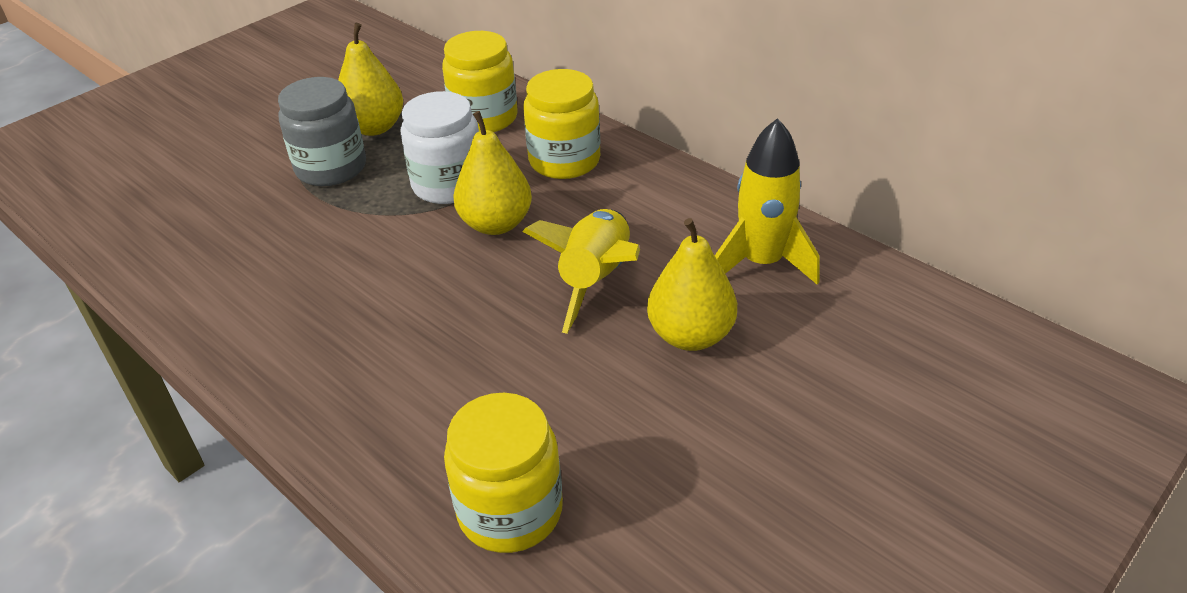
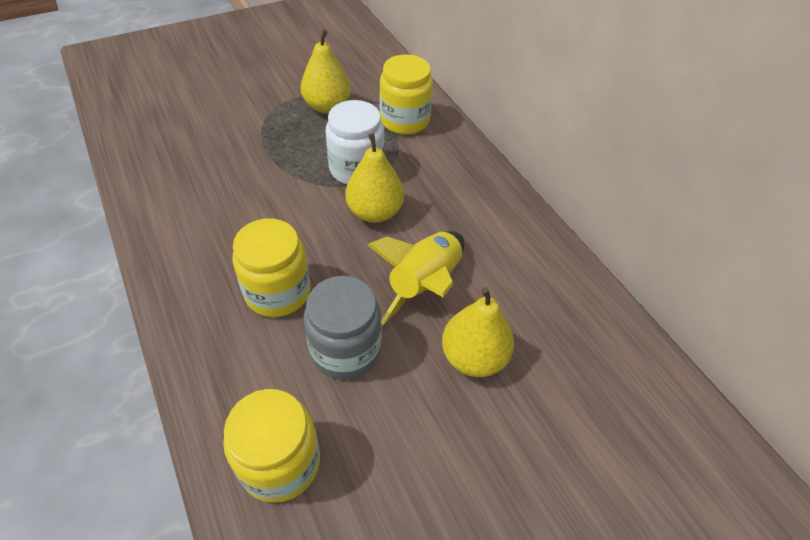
camera: 15 degrees right, 10 degrees up
(331, 168) = (284, 131): grey jar -> grey jar (345, 350)
(564, 161) = (445, 173): yellow jar -> yellow jar (278, 292)
(761, 263) = (554, 310): yellow rocket -> none

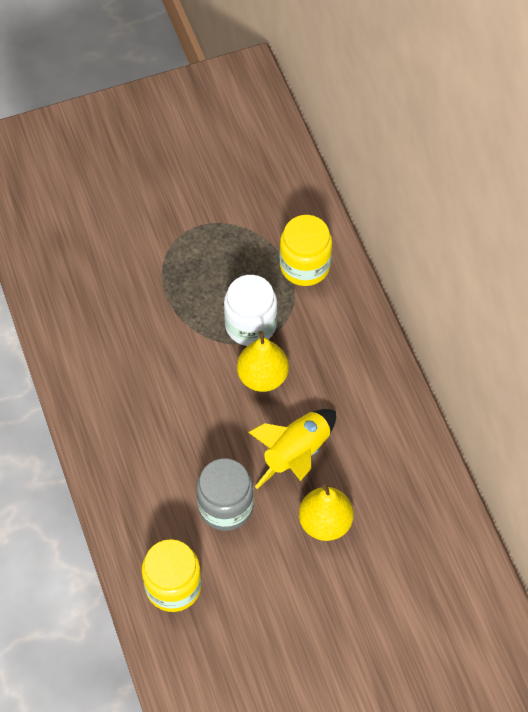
camera: 10 degrees right, 10 degrees up
(278, 292) = (174, 450): yellow jar -> none
(327, 106) = (228, 241): yellow pear -> none

